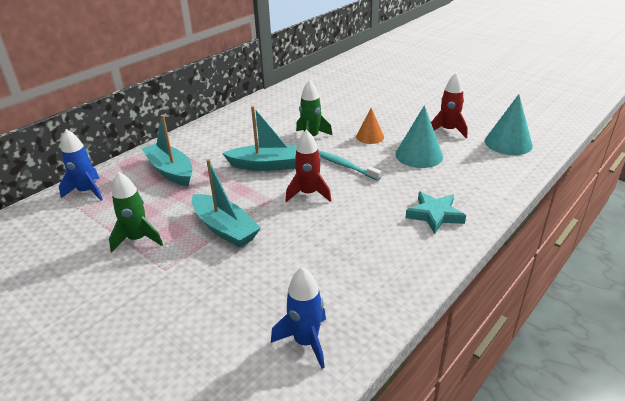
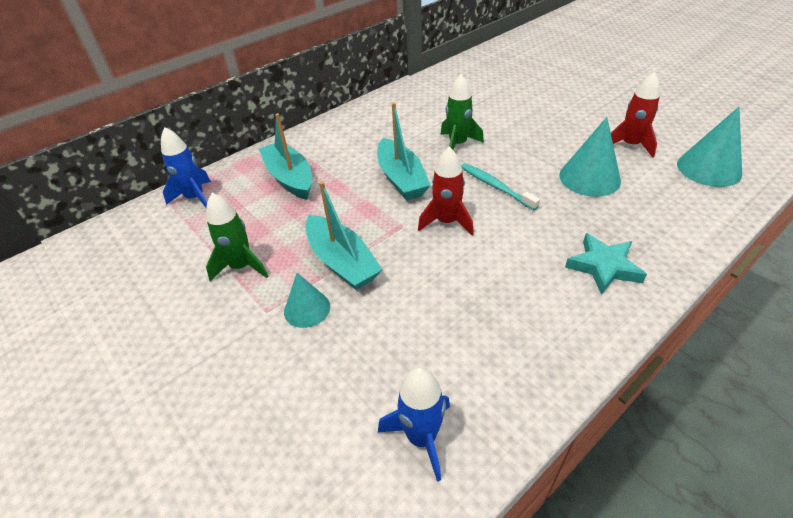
camera: 10 degrees right, 10 degrees up
(200, 264) = (307, 309): none -> turquoise cone
(267, 165) = (401, 178): turquoise boat -> turquoise boat turned 60 degrees clockwise
(370, 136) = (529, 147): orange cone -> none

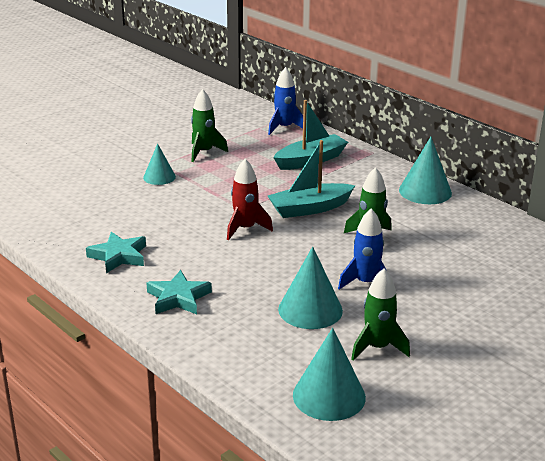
camera: 85 degrees right, 15 degrees down
(342, 261) = (203, 186): turquoise boat -> none
(369, 115) = (425, 191): none -> turquoise cone
(421, 437) = (51, 216): blue rocket -> blue rocket (365, 283)
(495, 186) = (296, 255): turquoise toothbrush -> none
(528, 331) = (118, 256): none -> turquoise star
(630, 145) = (377, 347): red rocket -> green rocket

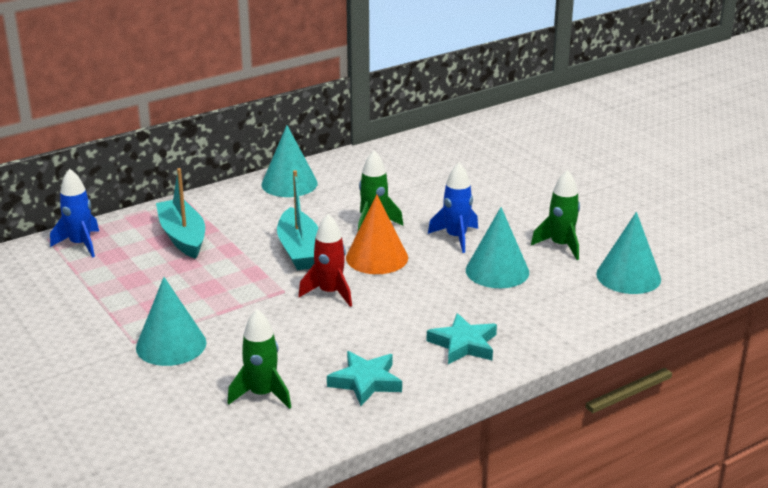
camera: 80 degrees left, 0 degrees up
(159, 177) = (171, 345): turquoise cone -> turquoise cone, size x1.59
(204, 152) = (117, 307): green rocket -> green rocket (262, 394)
(311, 244) = (377, 257): none -> orange cone

